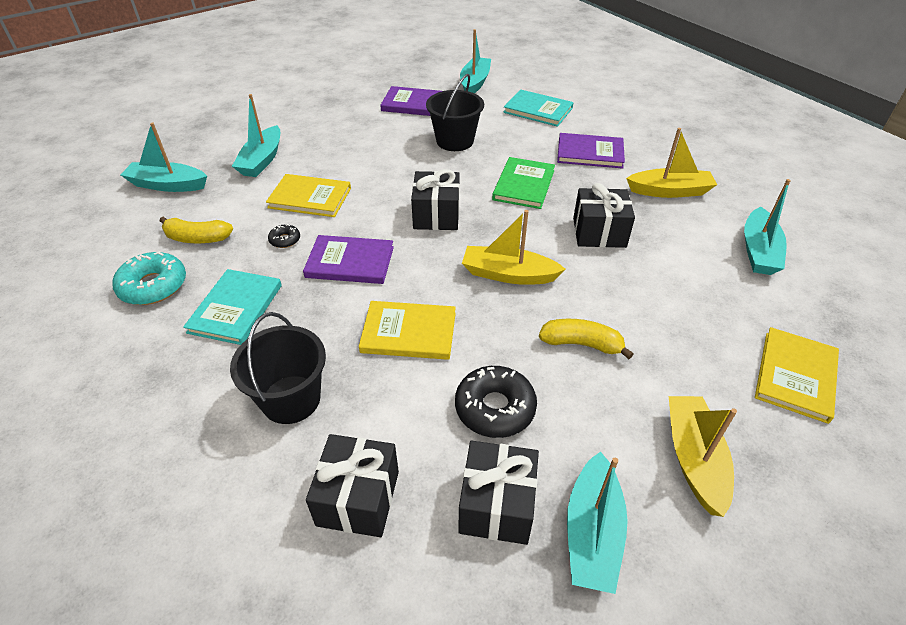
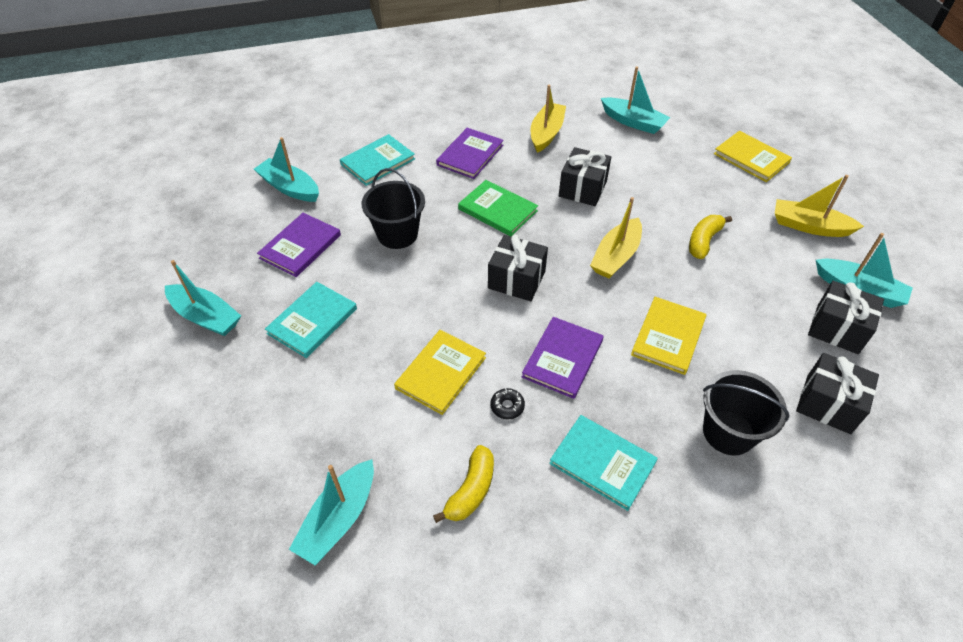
camera: 70 degrees left, 5 degrees up
(153, 286) = (542, 541): turquoise donut -> none
(262, 160) = (338, 408): turquoise boat -> turquoise boat (206, 317)
(340, 129) = (312, 321): none -> turquoise book
(495, 408) = (756, 306): black donut -> none

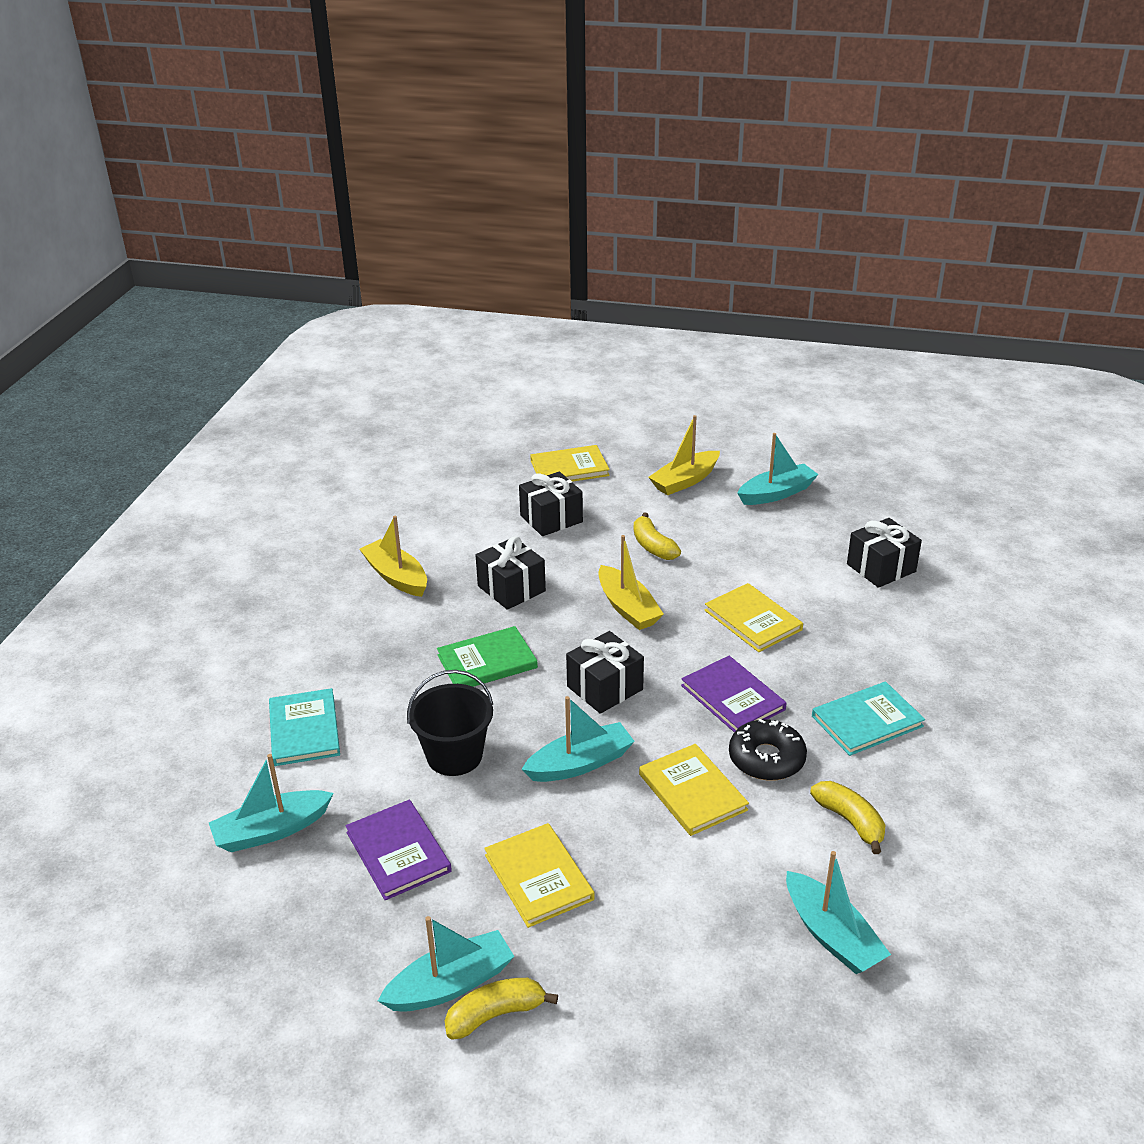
camera: 60 degrees left, 15 degrees down
(190, 348) = (495, 1014): none -> yellow banana
(312, 321) = (538, 877): turquoise book -> yellow book
(470, 155) = (373, 648): purple book -> none
(507, 406) = (766, 759): black donut -> black donut, size x1.98
(633, 122) = (442, 512): turquoise boat -> turquoise boat (580, 763)
(728, 432) = (877, 633): black bucket -> none
(837, 329) = (809, 525): black gift -> black gift (551, 519)

